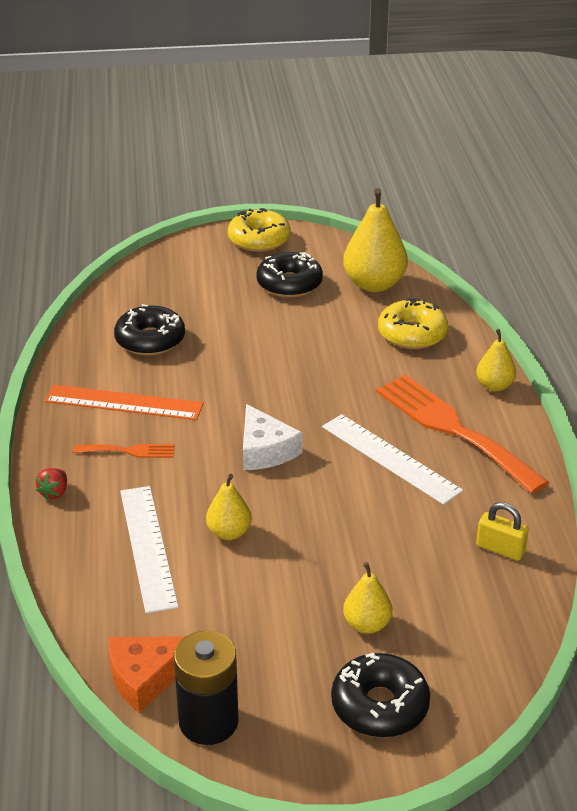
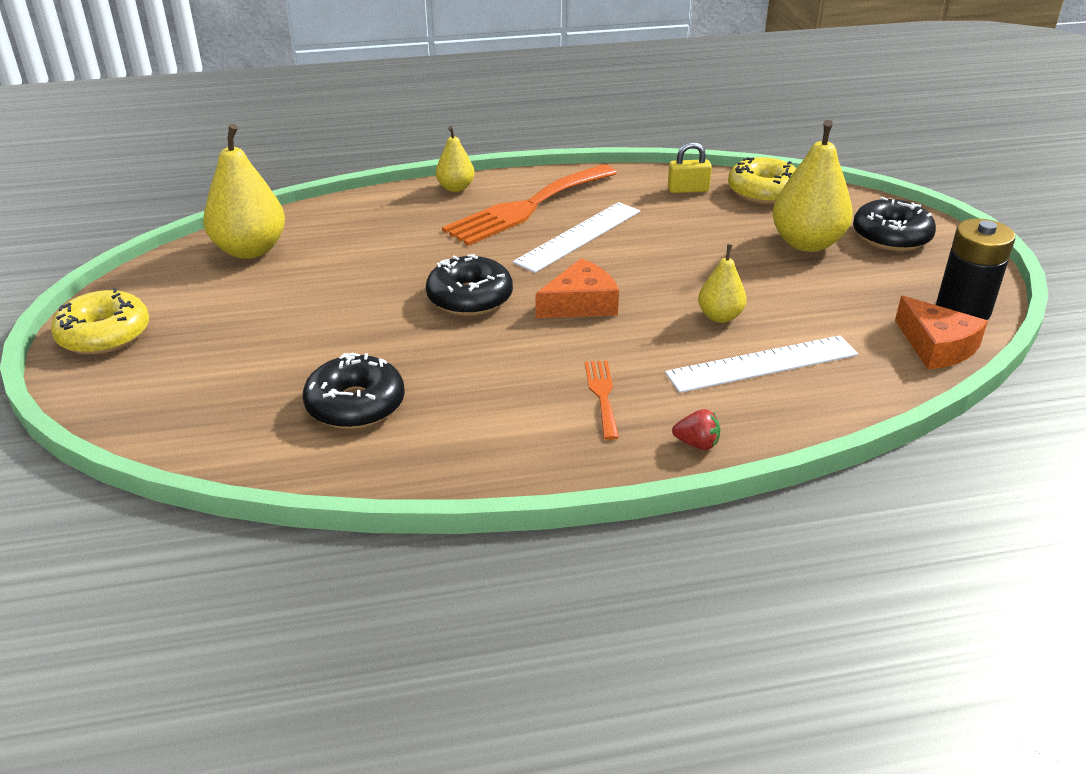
camera: 95 degrees left, 0 degrees up
(124, 403) = (503, 411): orange ruler -> none
(265, 450) = (581, 304): white cheese -> orange cheese
(289, 284) = (234, 305): black donut -> black donut (470, 298)
(367, 624) = (806, 243): yellow pear -> yellow pear, size x1.81
(412, 334) = (360, 227): yellow donut -> yellow donut (763, 192)
(500, 549) = (688, 189): yellow padlock -> yellow padlock turned 60 degrees clockwise

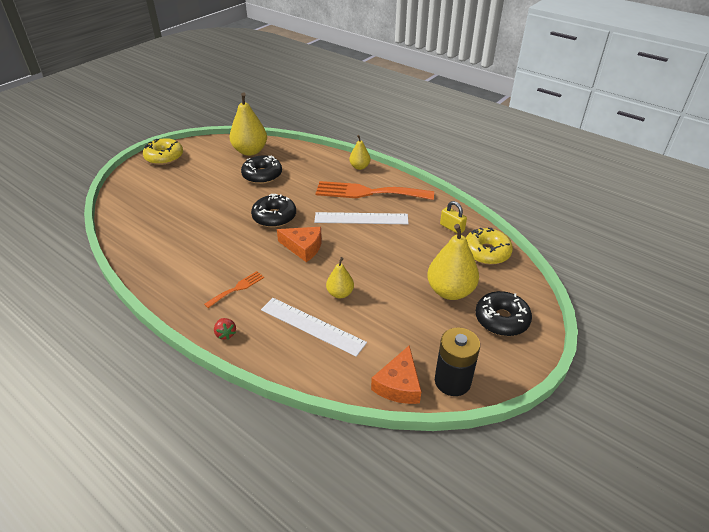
camera: 50 degrees right, 5 degrees up
(355, 405) = (171, 230): black donut -> black donut (262, 175)

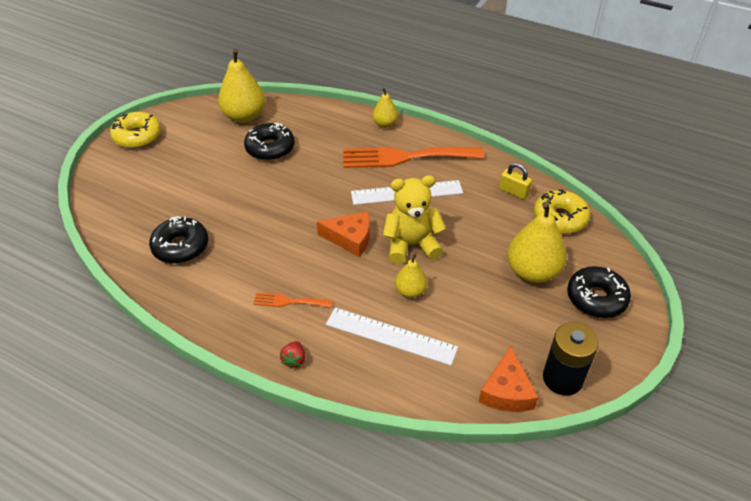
camera: 10 degrees left, 5 degrees up
(225, 334) = (294, 360): red strawberry -> red strawberry turned 45 degrees clockwise
(237, 288) = (289, 301): orange fork -> orange fork turned 120 degrees counterclockwise
(274, 217) = (303, 203): black donut -> black donut (180, 247)
(352, 258) = (411, 245): none -> yellow teddy bear

